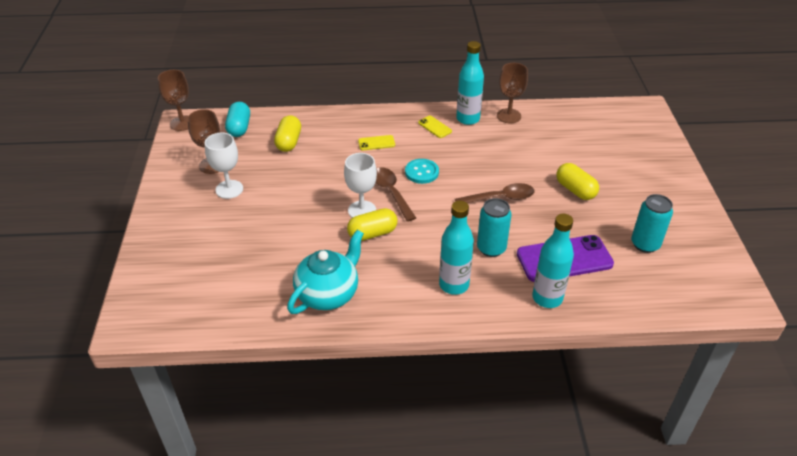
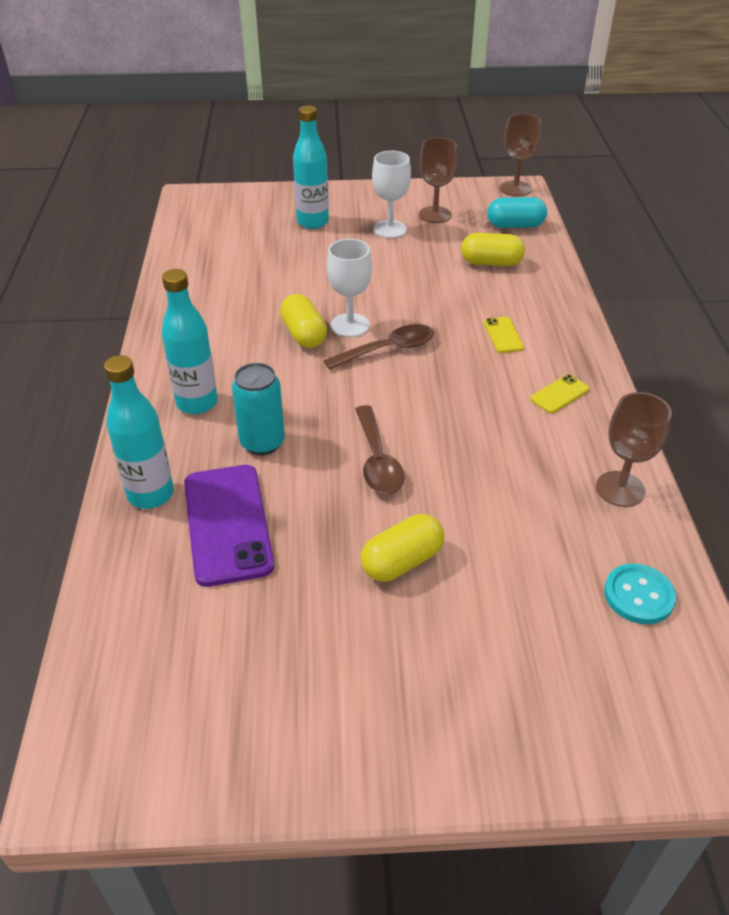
camera: 90 degrees right, 0 degrees up
(328, 294) = (204, 305): turquoise teapot -> none
(421, 172) = (437, 378): turquoise button -> turquoise button (638, 595)
(468, 119) = (594, 434): turquoise bottle -> turquoise bottle (312, 222)
(645, 244) = (248, 645): turquoise can -> none

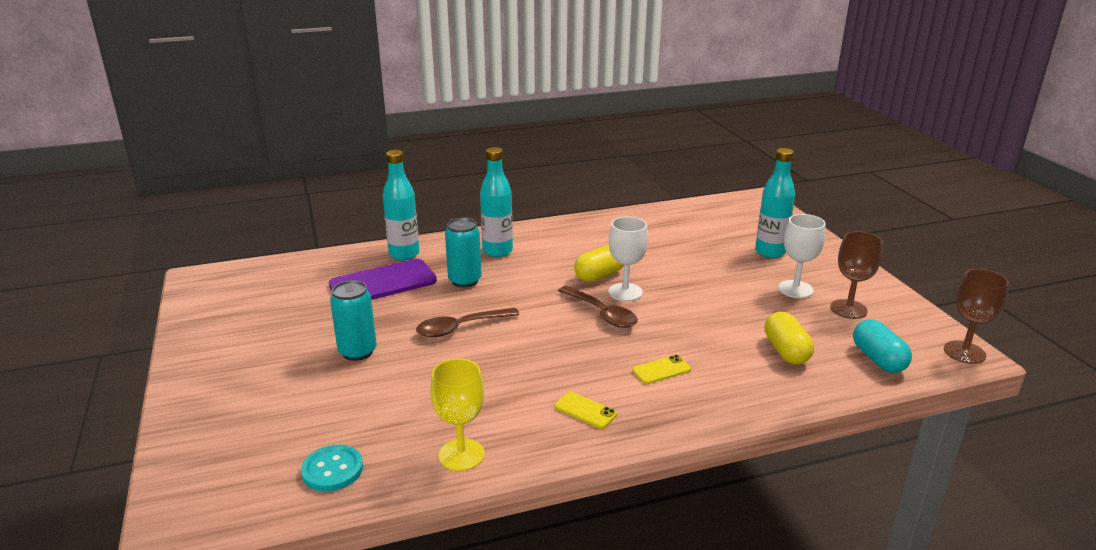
camera: 75 degrees right, 15 degrees down
(402, 561) = (357, 352): yellow capsule -> turquoise can
(620, 489) = (461, 455): brown goblet -> yellow goblet

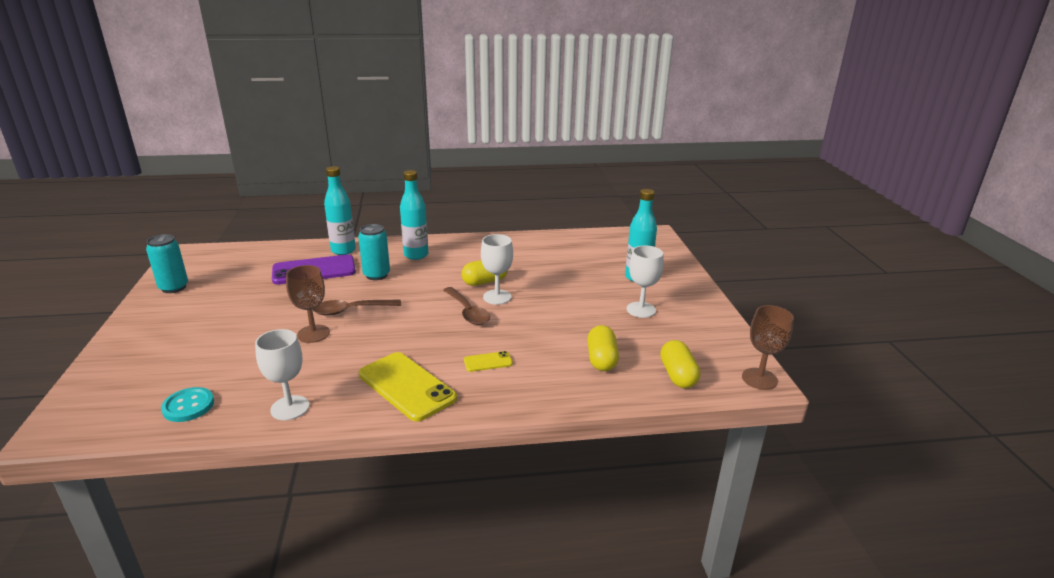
camera: 10 degrees right, 0 degrees up
(357, 352) = (263, 320): turquoise can -> turquoise can (174, 287)
(461, 455) = (290, 408): yellow goblet -> white goblet
(585, 410) = (407, 386): yellow phone -> yellow phone, size x2.12
(848, 309) = (677, 331): brown goblet -> brown goblet (313, 334)
(878, 359) = (677, 375): turquoise capsule -> yellow capsule

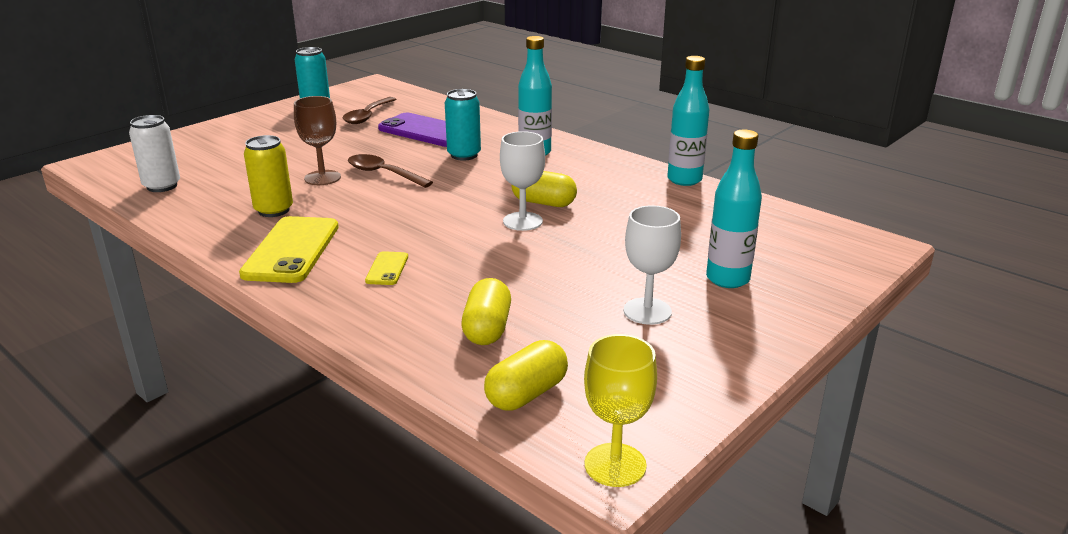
camera: 50 degrees right, 0 degrees up
(188, 406) = (162, 186): turquoise button -> white can
(290, 408) = (200, 220): white goblet -> none
(331, 371) = (274, 210): none -> yellow can
(343, 250) = (483, 124): turquoise bottle -> turquoise bottle (684, 180)
(468, 312) = (467, 220): brown spoon -> brown spoon (368, 116)
(488, 362) = (387, 269): yellow phone -> yellow phone turned 60 degrees clockwise
(601, 359) = (487, 329): yellow capsule -> yellow capsule turned 45 degrees counterclockwise
(759, 379) = (615, 465): brown goblet -> yellow goblet

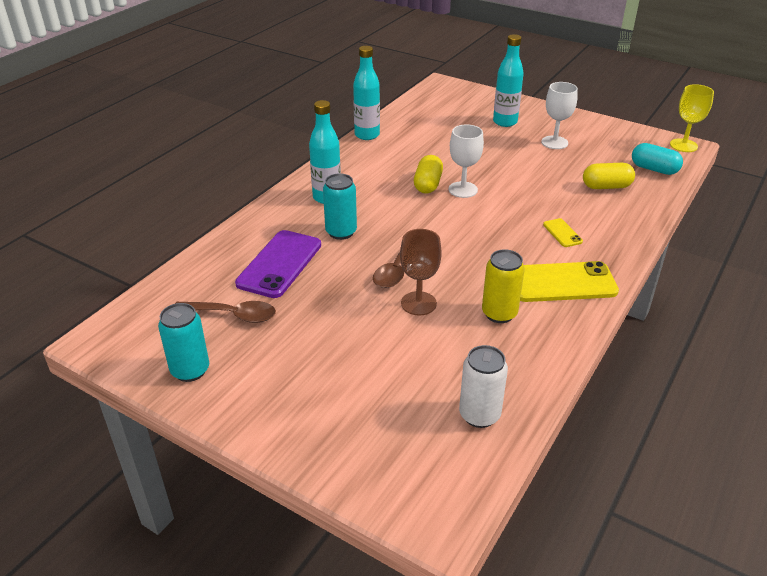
camera: 100 degrees left, 10 degrees up
(387, 269) = (562, 233): yellow phone -> yellow phone turned 75 degrees clockwise
(526, 394) = (654, 169): yellow capsule -> turquoise capsule

